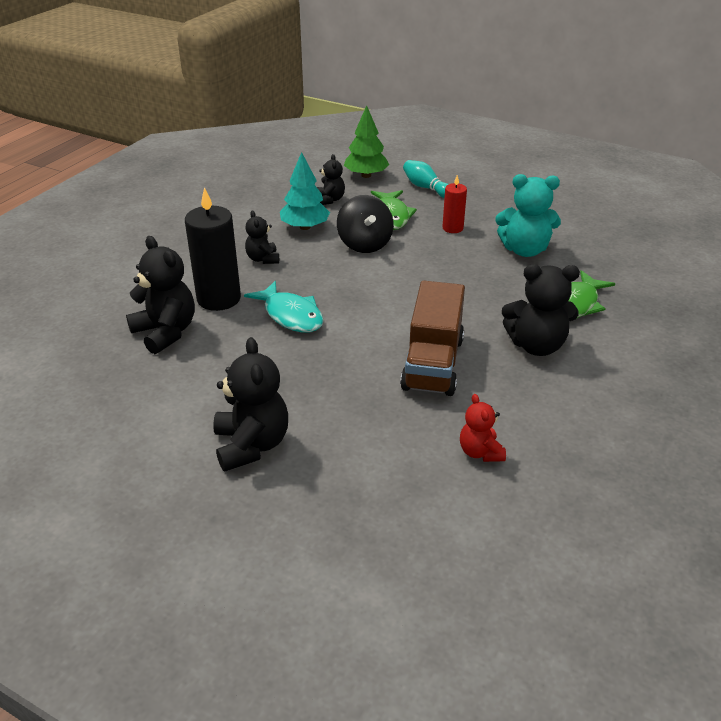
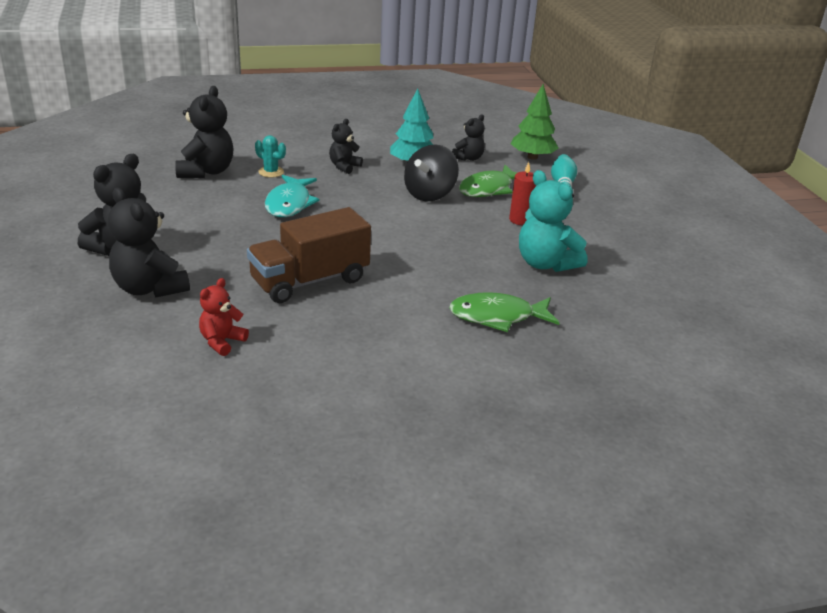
camera: 45 degrees right, 5 degrees down
(219, 298) = (271, 172): black candle -> turquoise cactus
(536, 345) = (404, 319): black teddy bear -> black teddy bear (150, 288)

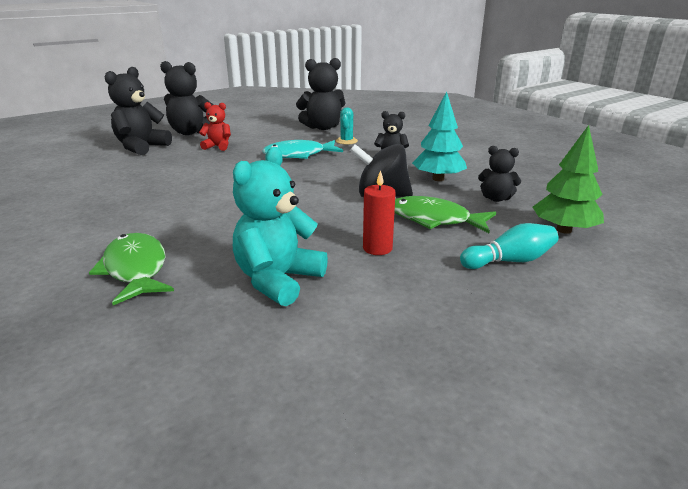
camera: 70 degrees right, 5 degrees down
(222, 342) = (73, 176): red teddy bear -> red teddy bear (218, 146)
(310, 281) = (173, 183): brown truck -> none

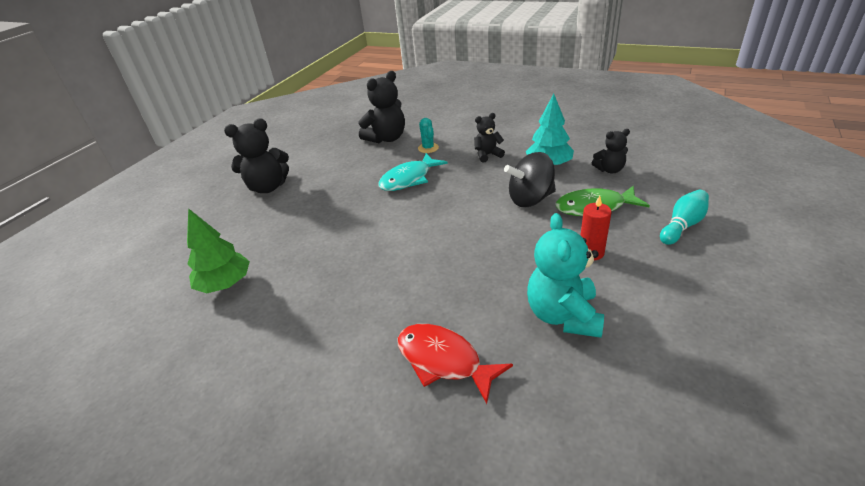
camera: 25 degrees left, 10 degrees up
(136, 269) = (443, 361): green fish -> red fish
(141, 147) = (243, 224): black teddy bear -> none
(218, 146) = (321, 195): red teddy bear -> none
(564, 230) = (681, 183): green tree -> green tree (225, 284)

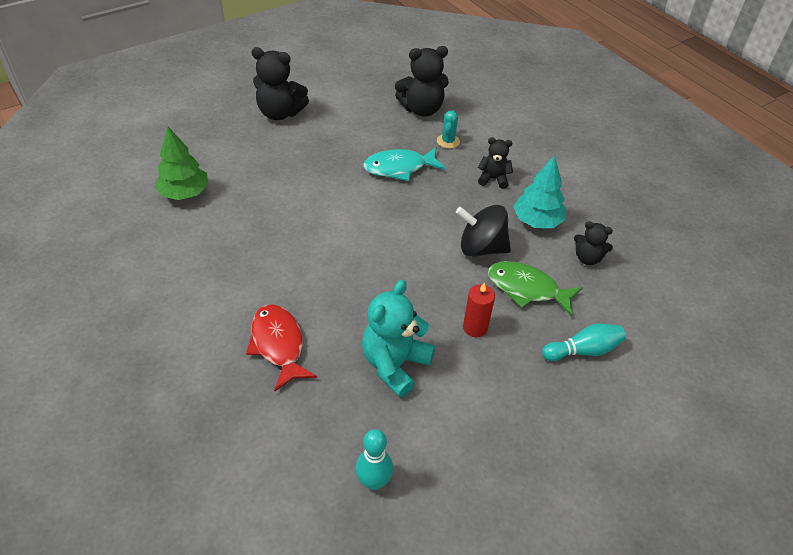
camera: 25 degrees right, 10 degrees up
(663, 428) = (374, 481): none -> turquoise bowling pin

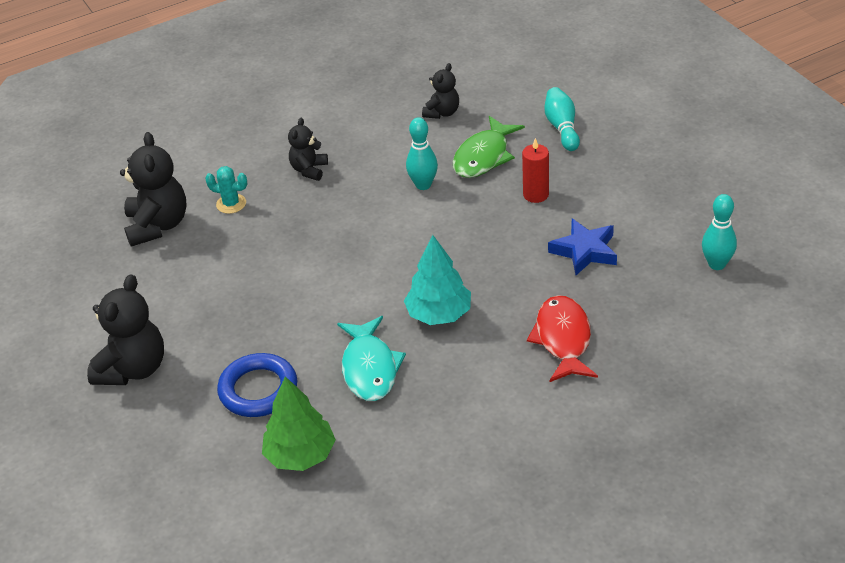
camera: 80 degrees left, 5 degrees down
(251, 169) = (258, 390): none -> blue ring
(278, 345) = (563, 339): red fish -> red fish turned 105 degrees clockwise
(395, 364) = (585, 251): turquoise teddy bear -> blue star
(399, 168) = (277, 247): turquoise fish -> turquoise fish (370, 368)
(481, 248) = (423, 185): black spinning top -> turquoise bowling pin
(537, 221) = (384, 142): turquoise tree -> turquoise tree (439, 314)

